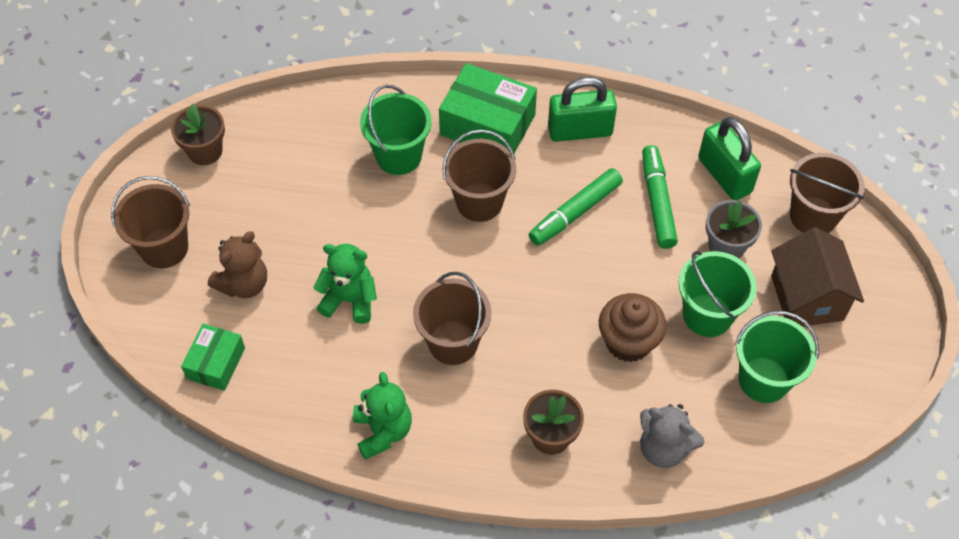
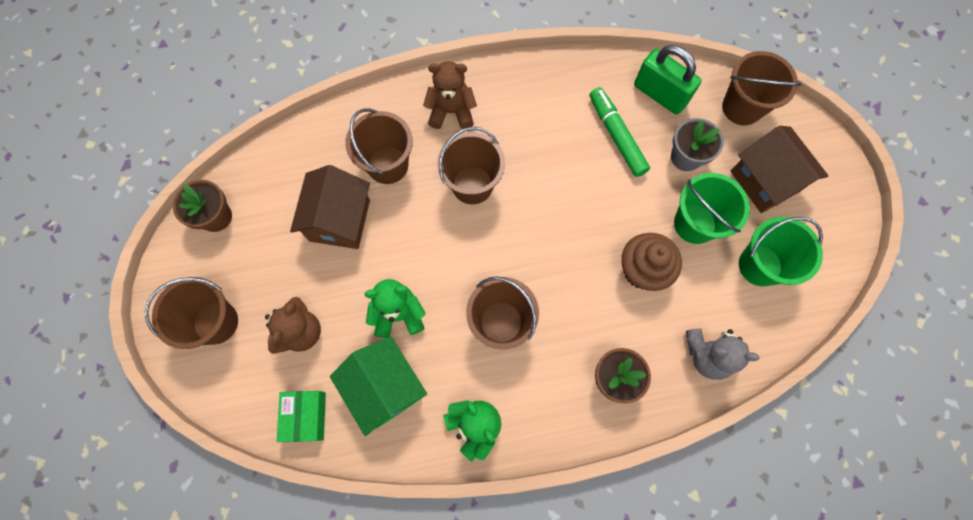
camera: 20 degrees left, 15 degrees up
(307, 364) = (385, 387): none -> green house
(327, 193) = (340, 220): none -> brown house
(398, 156) = (388, 165): green bucket -> brown bucket
(487, 125) = (451, 111): green box -> brown teddy bear
(575, 212) = (554, 168): green marker -> none
(580, 131) = (529, 92): green padlock -> none

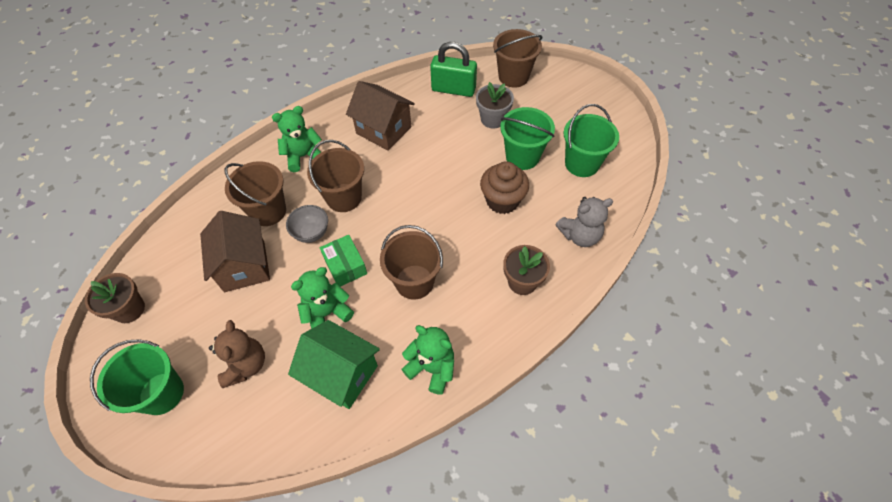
camera: 25 degrees left, 15 degrees down
(216, 322) = (161, 393): brown bucket -> green bucket
(306, 416) = (280, 431): green box -> green box (345, 266)
(421, 213) = (311, 233): none -> grey bowl
(451, 111) = (303, 156): brown teddy bear -> green teddy bear
(616, 136) = (436, 125): green marker -> none
(764, 181) = (554, 112): brown house -> brown house (383, 130)

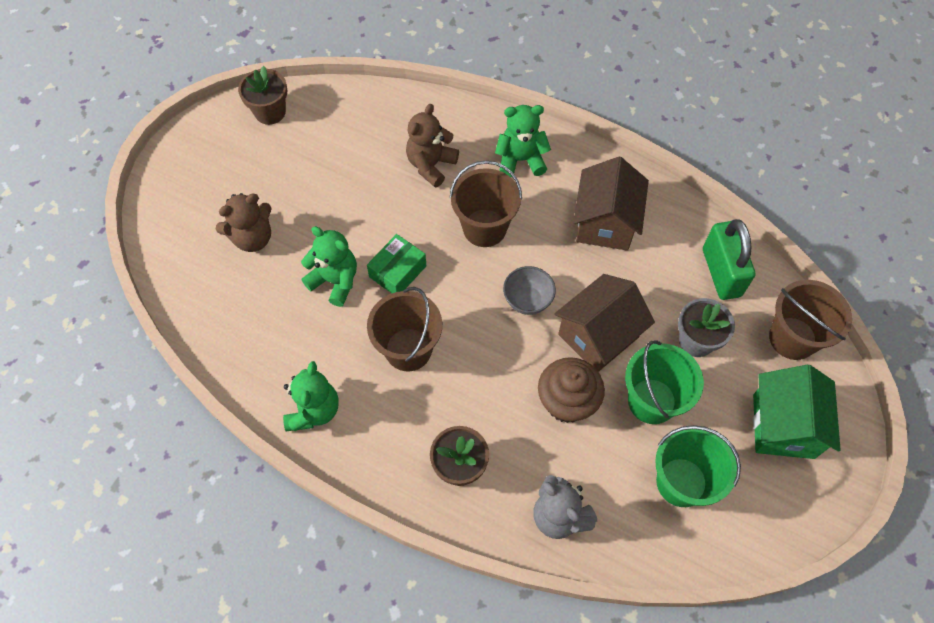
camera: 65 degrees right, 5 degrees up
(161, 393) = (201, 186): green bucket -> none
(244, 266) = (356, 179): brown house -> brown house (598, 336)
(268, 211) = (431, 165): brown bucket -> brown teddy bear
(303, 156) = (520, 160): green teddy bear -> green teddy bear turned 45 degrees counterclockwise
(311, 233) = (423, 219): grey bowl -> grey bowl (527, 300)
(341, 374) = (275, 326): green house -> green house (783, 426)

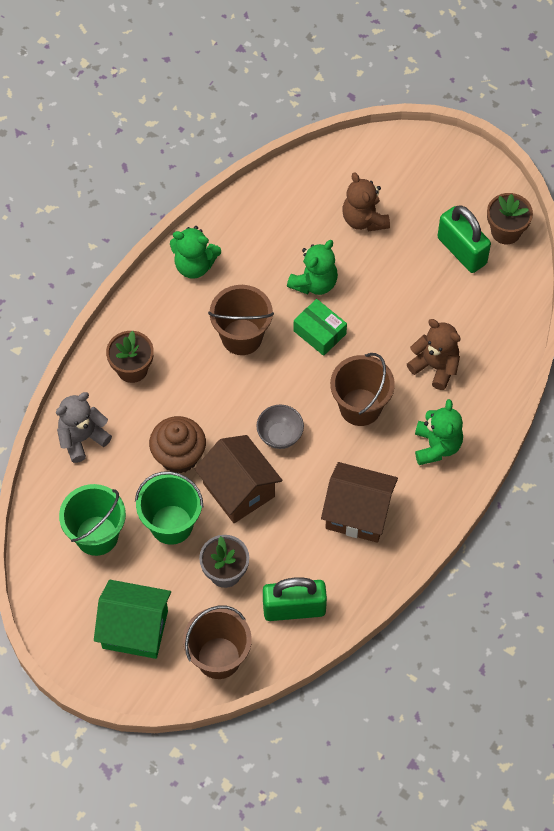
camera: 95 degrees right, 0 degrees up
(293, 148) = (462, 251): none -> green padlock

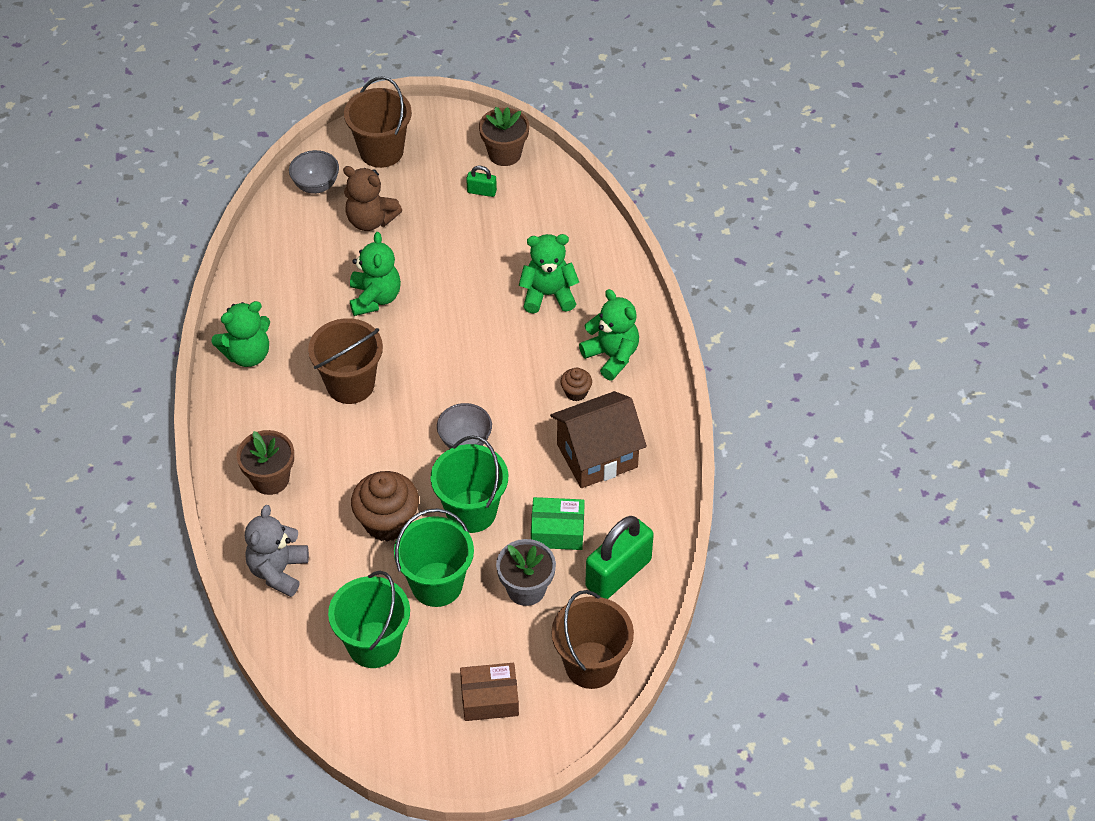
camera: 40 degrees left, 10 degrees down
(135, 629) = (489, 699): green house -> brown box
(239, 490) = (471, 511): brown house -> green bucket
(319, 332) = (419, 334): green box -> green box (557, 531)
(350, 165) = (316, 185): none -> grey bowl
(360, 407) = (514, 370): brown bucket -> brown bucket (381, 151)
(386, 455) = (576, 392): none -> brown cupcake
(435, 366) = (548, 295): brown teddy bear -> green teddy bear
(462, 251) = (481, 191): green padlock -> green padlock, size x0.46

